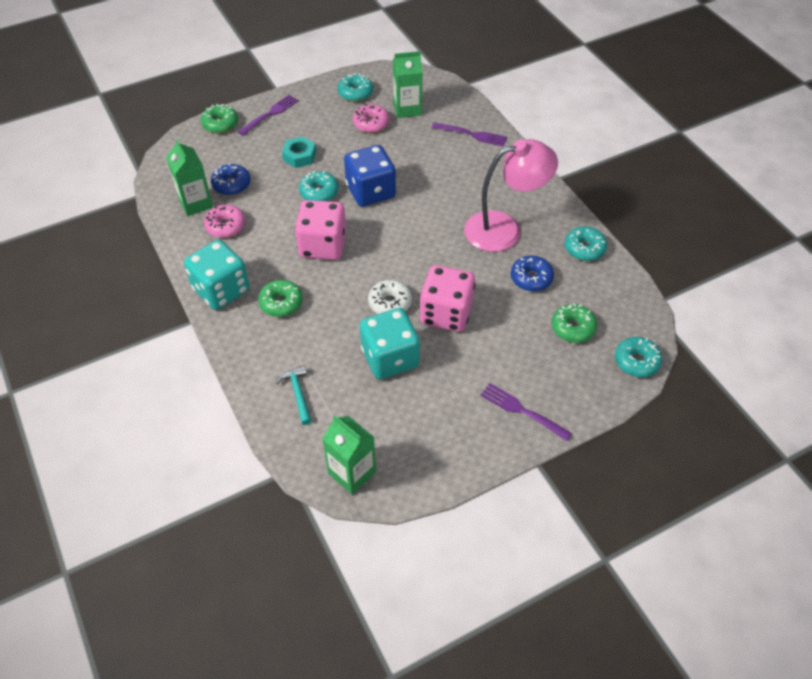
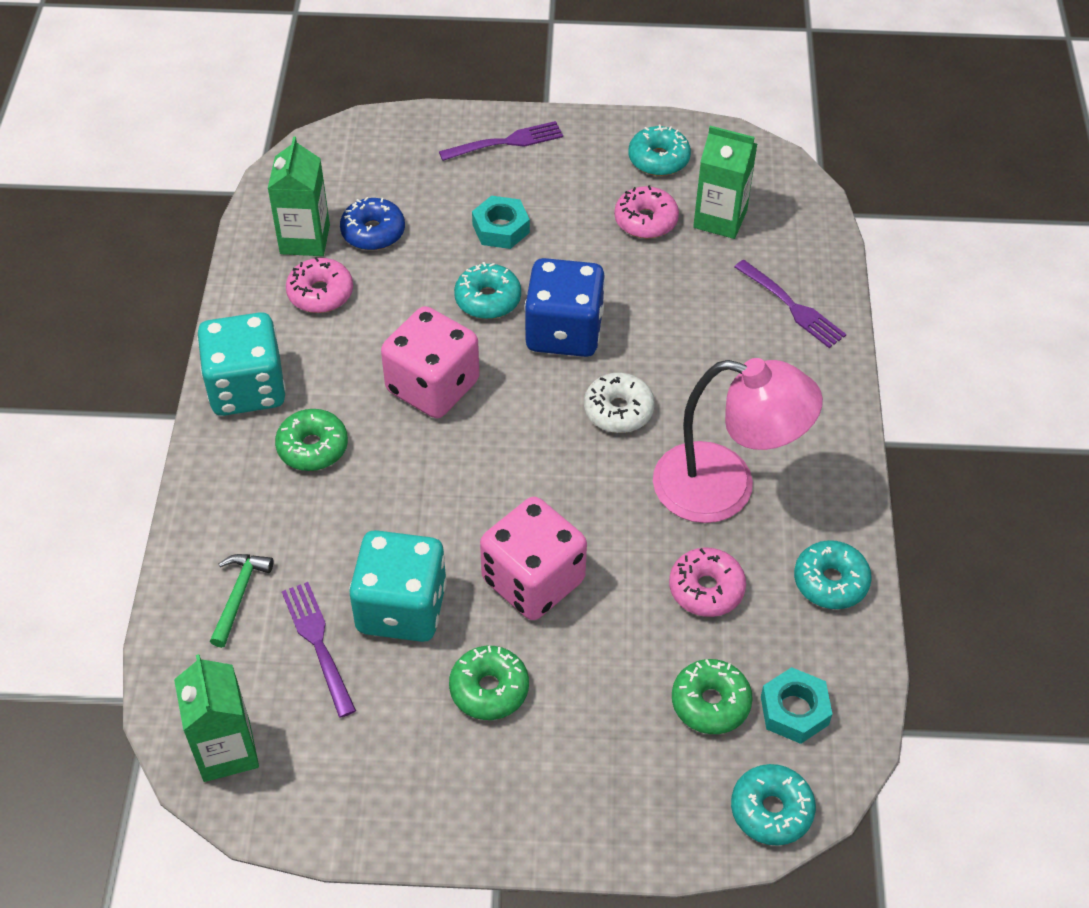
camera: 30 degrees right, 0 degrees up
(220, 124) = (424, 129): green donut -> green donut (489, 689)
(298, 393) = (239, 595): turquoise hammer -> green hammer
(390, 303) = (463, 523): white donut -> white donut (618, 410)
(522, 411) = (532, 792): purple fork -> purple fork (319, 644)
(531, 278) = (706, 589): blue donut -> pink donut
(612, 312) = (794, 710): none -> turquoise nut

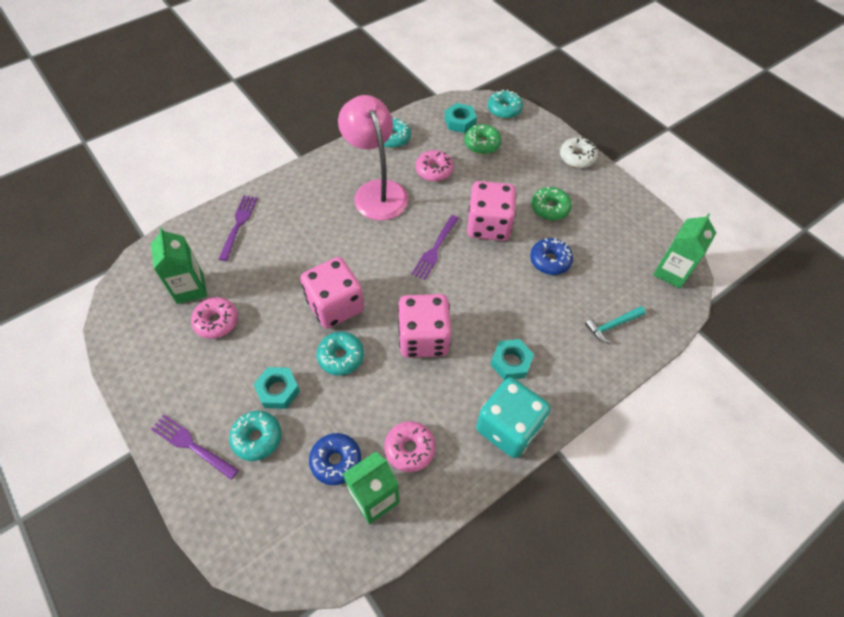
camera: 130 degrees left, 5 degrees up
(239, 595) = (612, 326): green hammer -> turquoise hammer
(312, 447) = (511, 362): green donut -> turquoise nut
(319, 644) = (597, 277): purple fork -> purple fork (435, 249)
(401, 608) = (550, 261): turquoise dice -> blue donut
(564, 332) = (335, 306): blue dice -> pink dice
(618, 410) = (367, 252): white donut -> white donut (577, 157)
(658, 159) = (154, 348): turquoise donut -> turquoise donut (257, 438)

